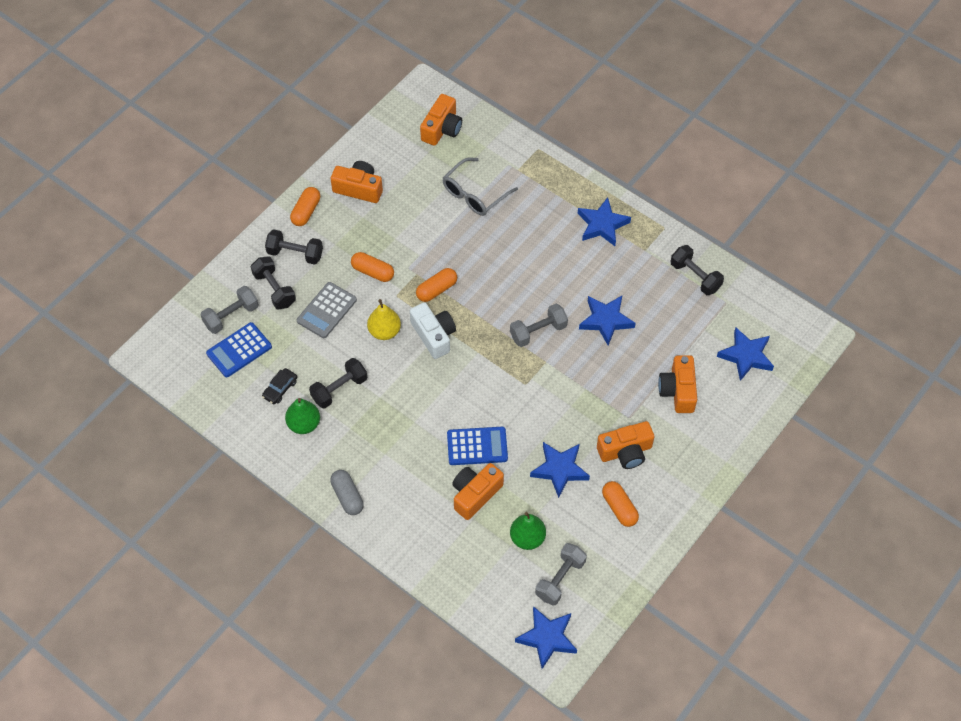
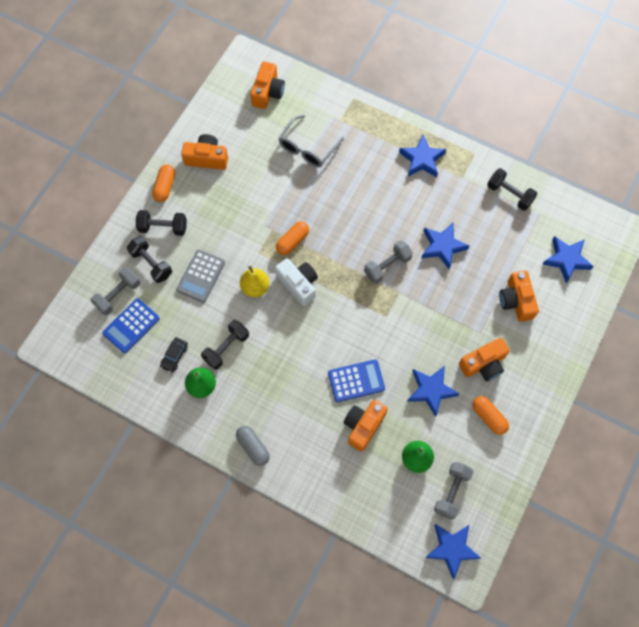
camera: 10 degrees left, 10 degrees up
(373, 272) = (234, 234): orange capsule -> none

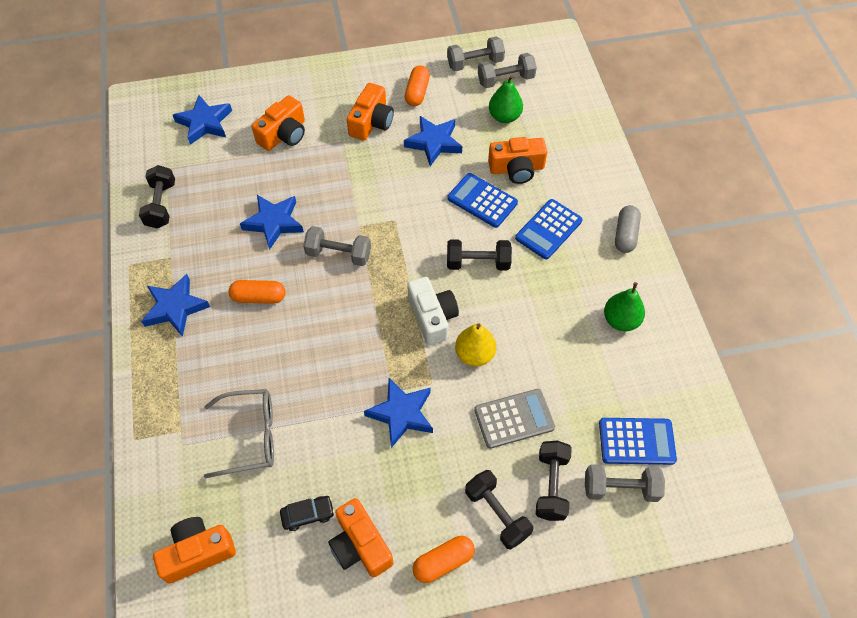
camera: 130 degrees left, 10 degrees down
(174, 356) = (620, 370): black car -> black car (308, 514)
(226, 348) = (563, 329): black dumbbell -> black dumbbell (478, 263)
(292, 241) = (388, 359): orange capsule -> orange capsule (259, 297)
(298, 284) = (432, 317): white camera -> white camera turned 150 degrees clockwise
(299, 402) = (548, 229): none -> blue calculator
(451, 549) = (548, 55): blue star -> blue star (401, 414)
(483, 364) = (371, 122): orange camera -> orange camera turned 90 degrees clockwise
(487, 484) = (475, 63): none -> grey dumbbell

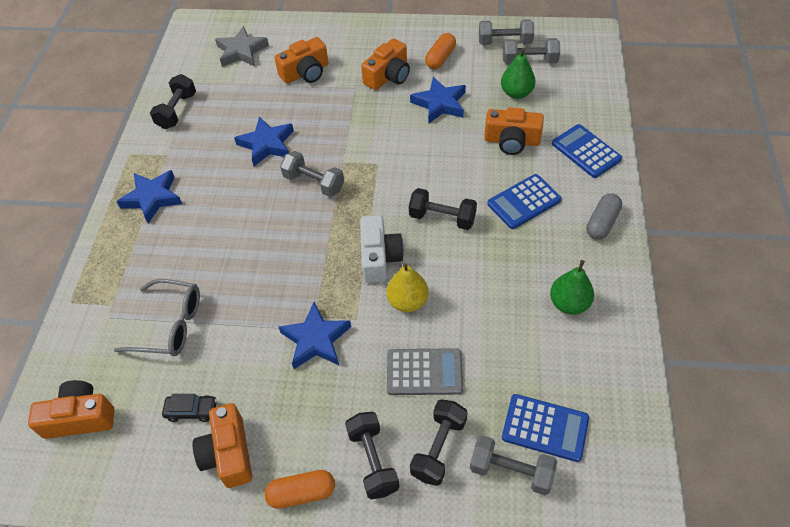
camera: 20 degrees right, 5 degrees down
(204, 123) = (241, 51): blue star -> grey star
(259, 297) = (227, 205): orange capsule -> none
(482, 201) = (467, 163): blue calculator -> blue calculator (586, 151)

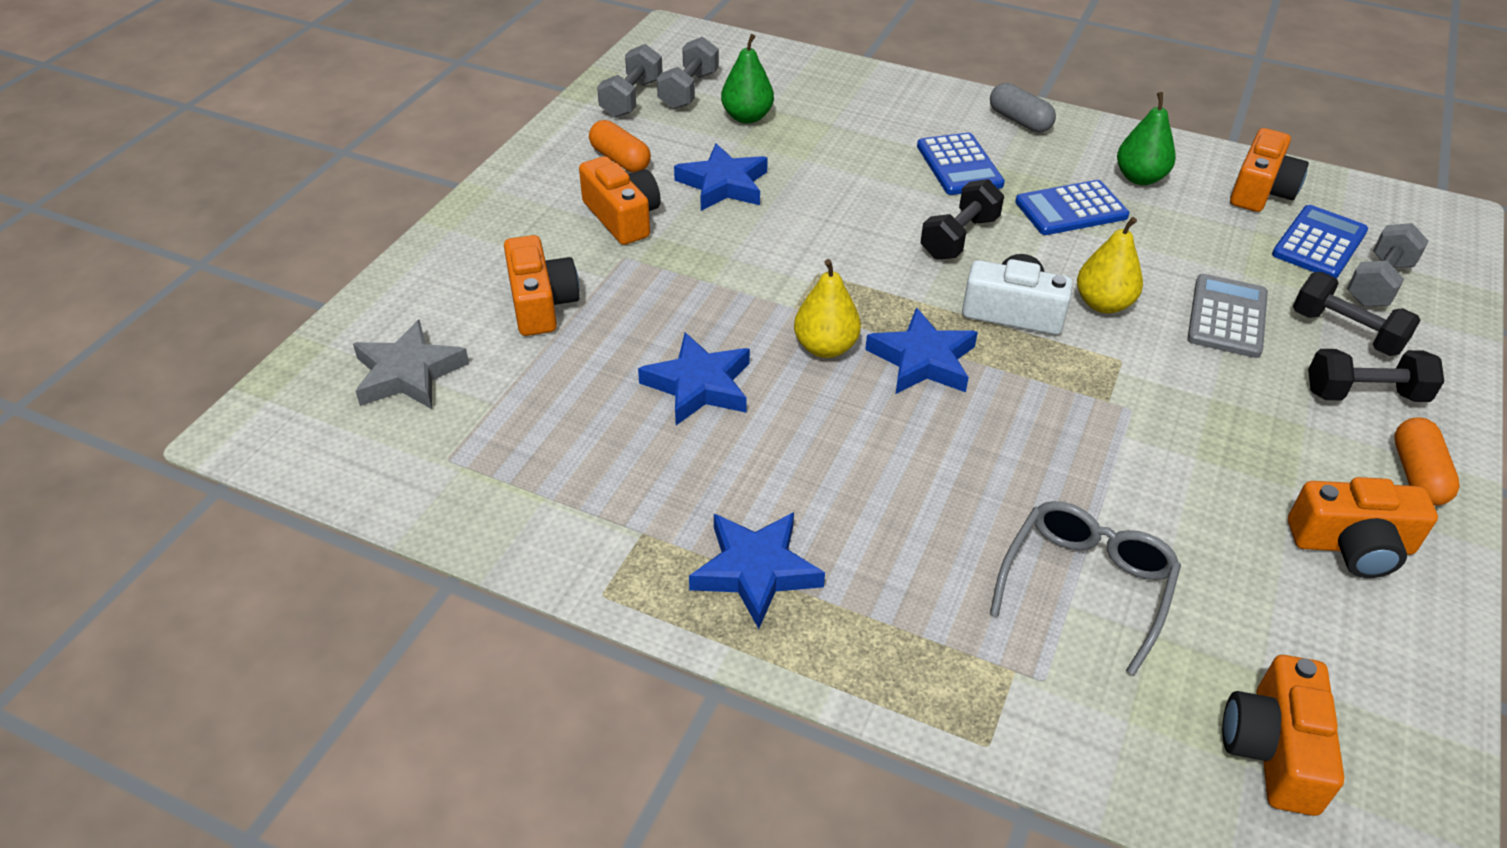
camera: 75 degrees left, 10 degrees down
(177, 111) = (518, 497): black dumbbell -> none
(192, 410) = (1270, 580): black car -> none
(314, 183) = (825, 347): grey dumbbell -> yellow pear
(316, 340) = (1153, 409): blue star -> blue star (923, 360)
(511, 141) = (840, 145): orange camera -> orange camera (1260, 190)
(586, 151) = (892, 98): blue calculator -> blue calculator (1071, 209)

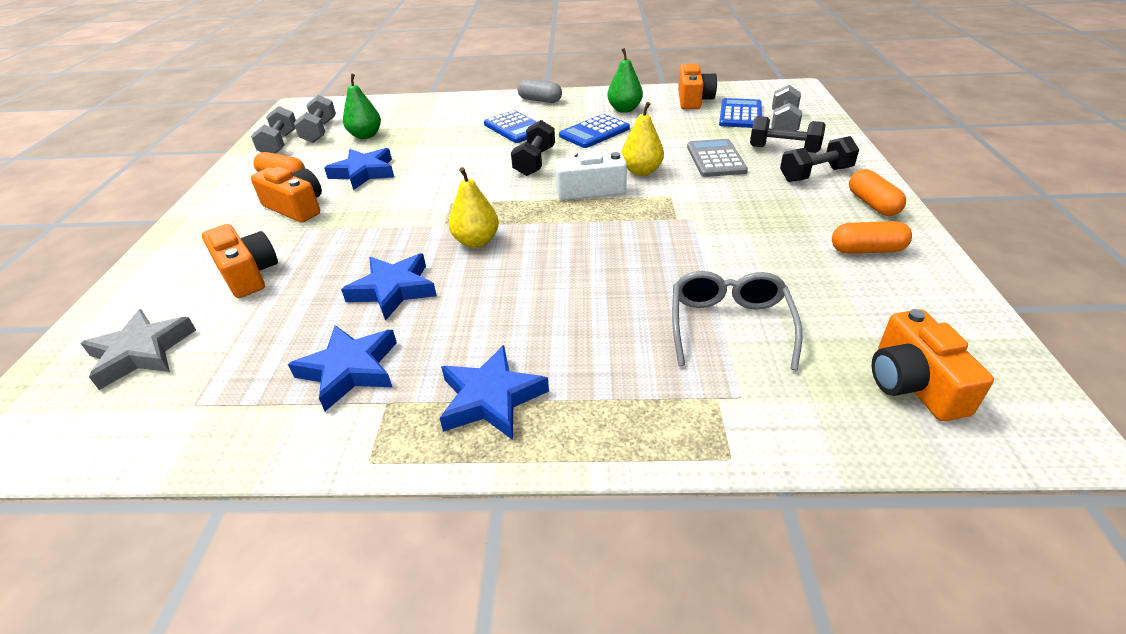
camera: 20 degrees left, 5 degrees down
(923, 360) = (546, 230): blue star -> blue star (350, 370)
(1352, 545) = (867, 250): orange camera -> orange capsule

